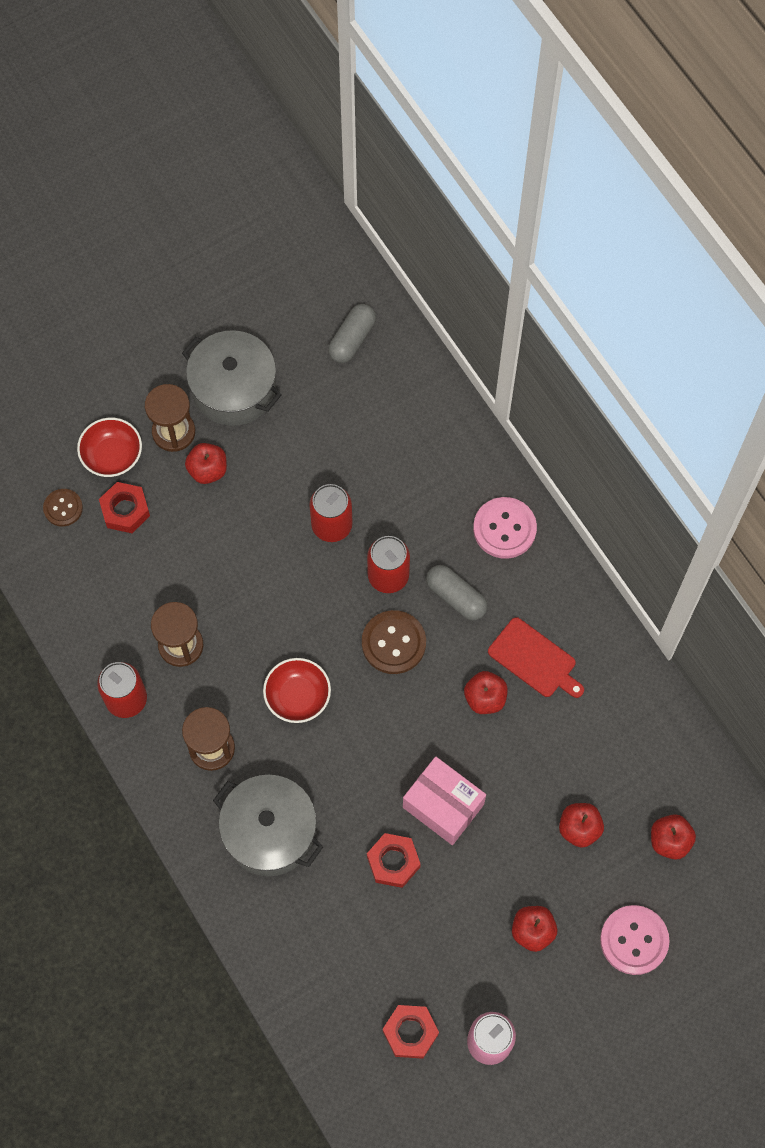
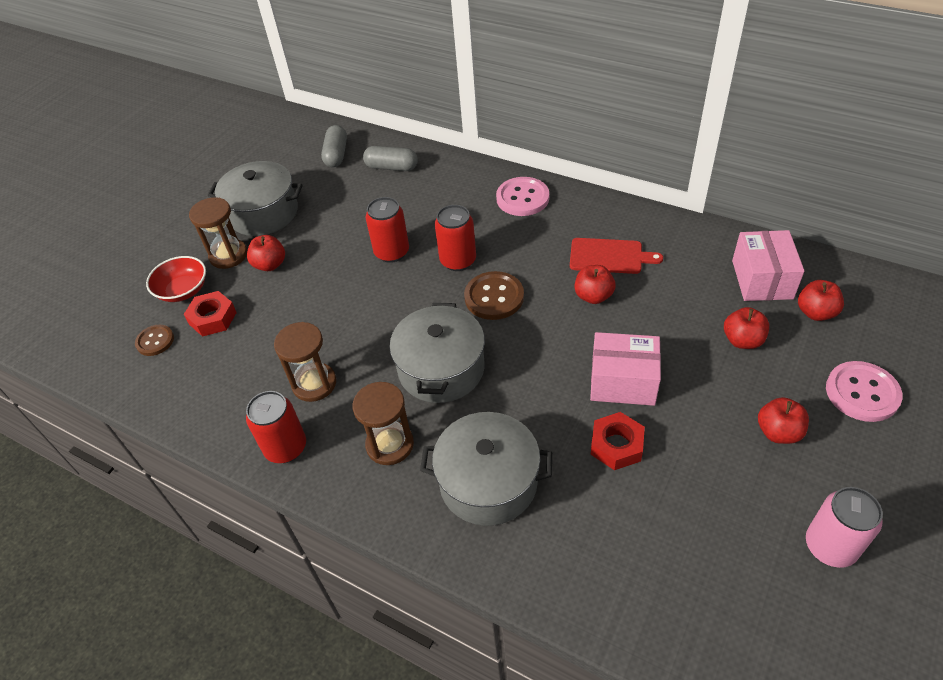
camera: 25 degrees left, 20 degrees down
(297, 696) = (441, 369): red bowl -> grey pot
(410, 1032) = (754, 582): red nut -> none
(456, 597) = (519, 249): grey capsule -> grey capsule (391, 167)
(654, 775) = (762, 279): none -> pink box

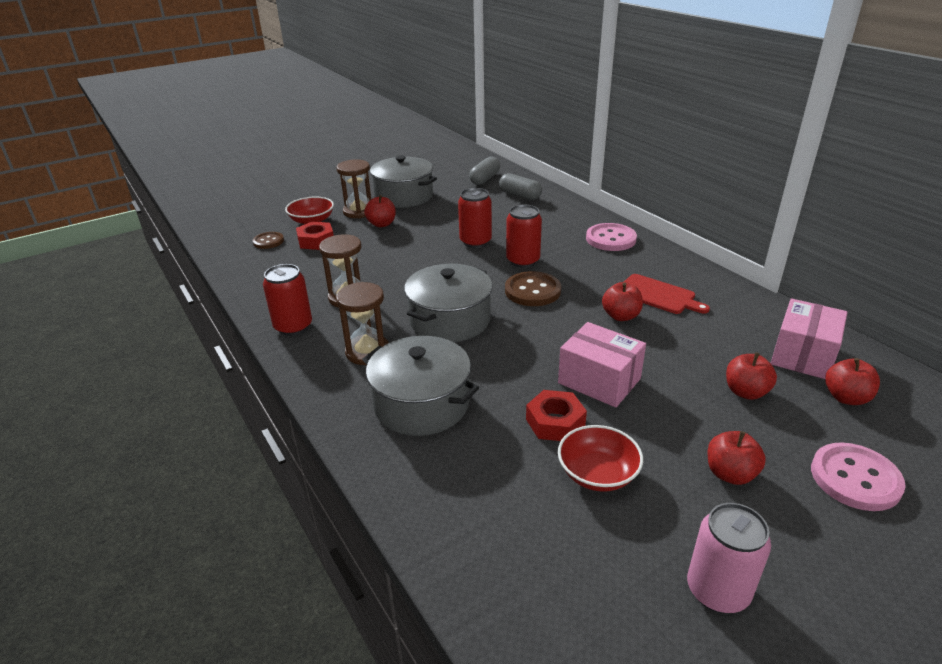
camera: 25 degrees right, 15 degrees down
(683, 483) = (597, 474): none -> red bowl

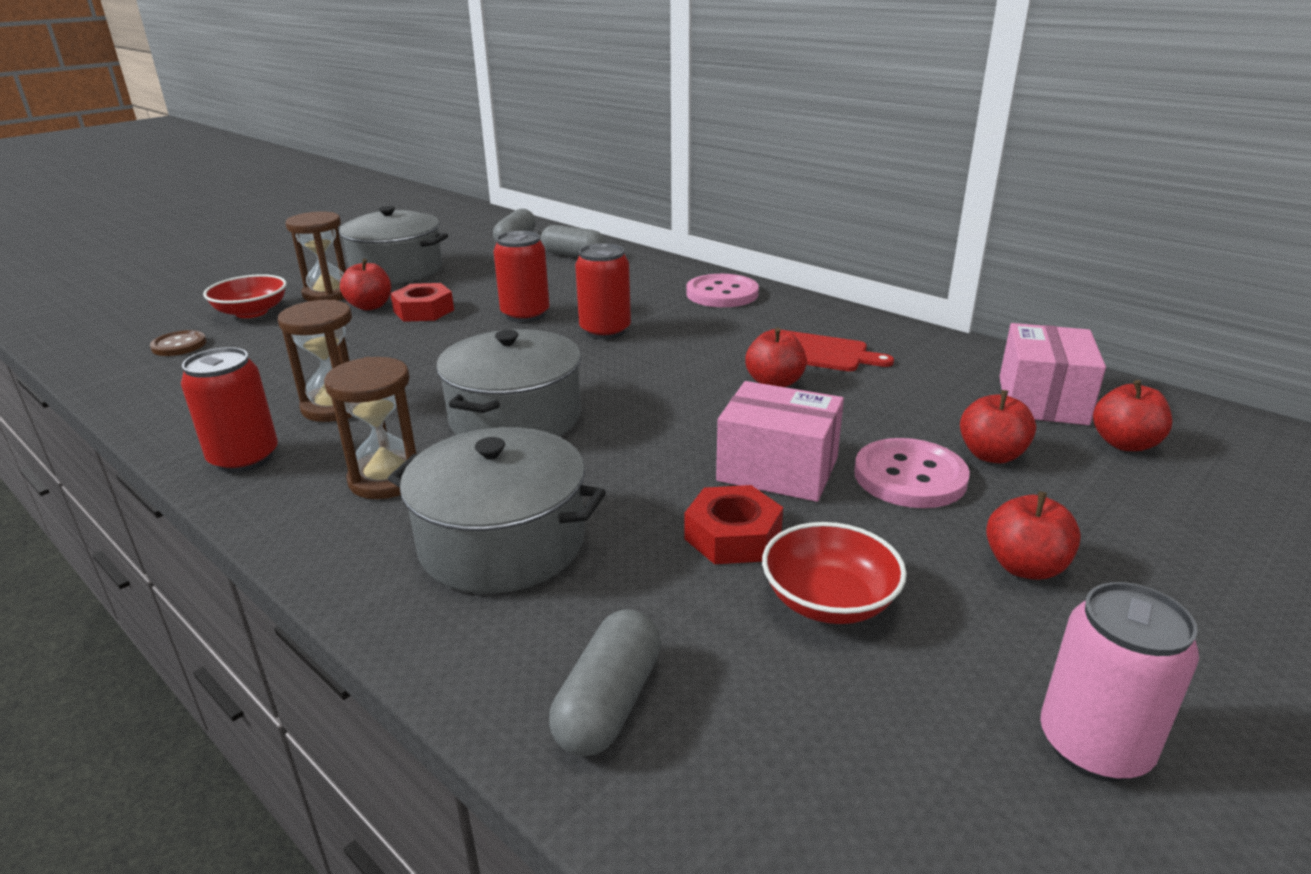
camera: 15 degrees left, 5 degrees down
(316, 241) = (264, 337): red nut -> red nut (424, 311)
(453, 510) = (609, 703): none -> grey capsule
(532, 291) = (633, 366): brown button -> none
(855, 478) = (1195, 544): pink button -> pink button (910, 476)

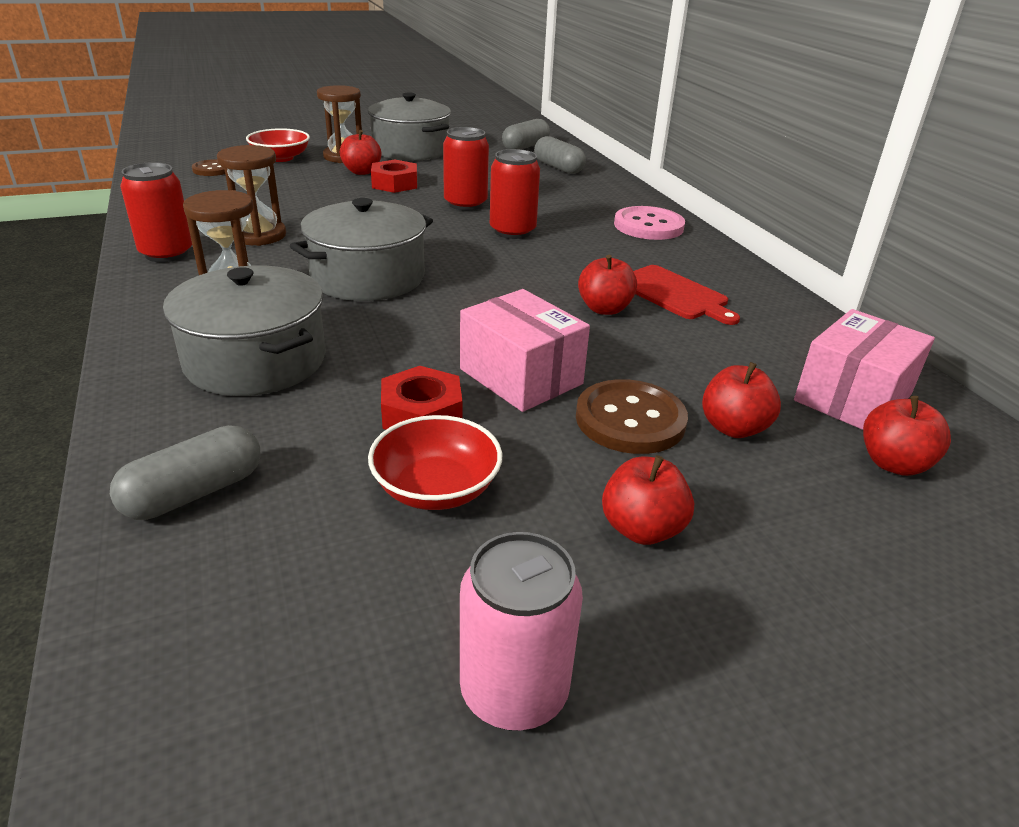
camera: 25 degrees right, 5 degrees up
(910, 476) = (630, 420): pink button -> brown button

